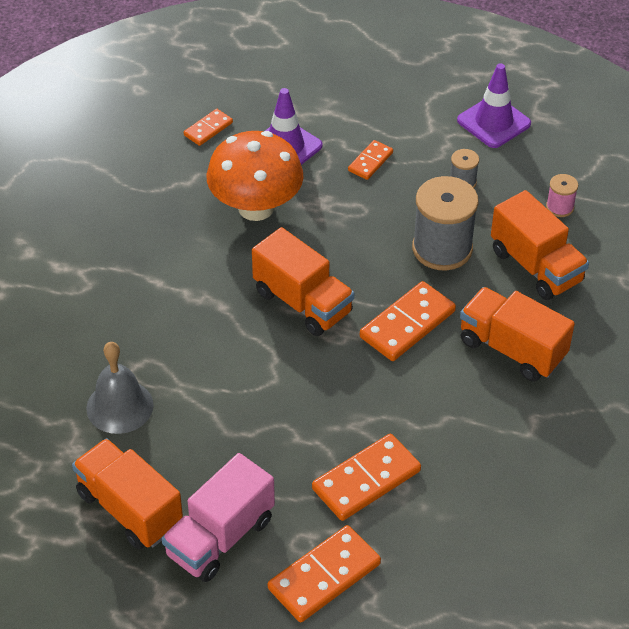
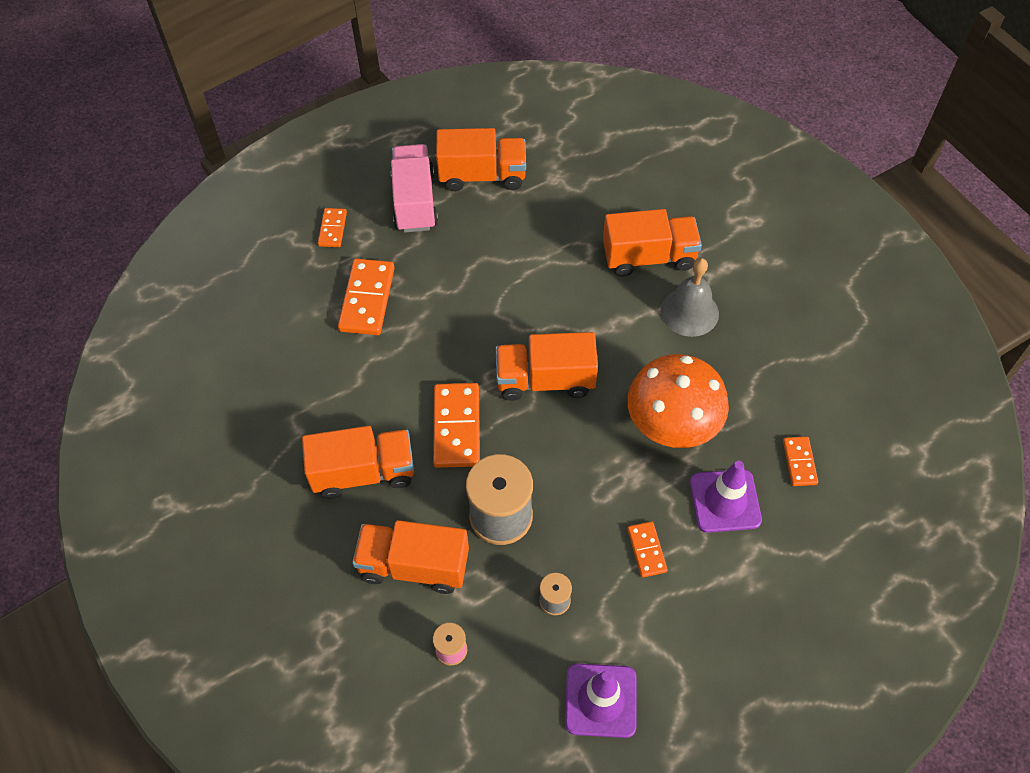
camera: 135 degrees right, 10 degrees up
(102, 321) = (649, 257): none -> orange truck
(119, 406) = (564, 219): grey bell -> grey bell (689, 312)
(324, 576) = (332, 229): orange domino -> orange domino, size x0.56

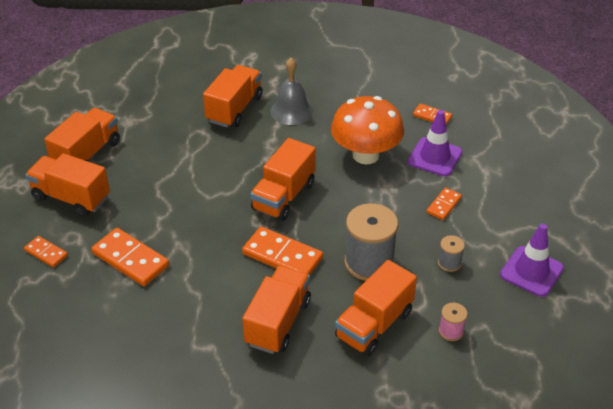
camera: 60 degrees left, 15 degrees down
(414, 202) = (71, 198): pink truck -> orange truck
(647, 550) = (443, 205): orange domino -> orange domino turned 75 degrees counterclockwise

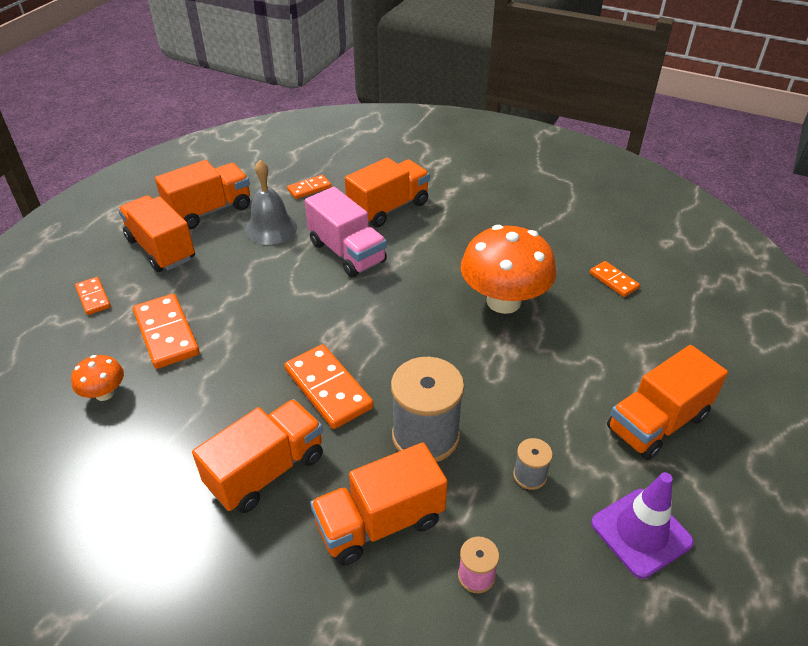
camera: 25 degrees right, 0 degrees up
(118, 316) = (104, 393): none -> orange mushroom
(226, 154) = (347, 252): none -> pink truck
(284, 196) = (377, 319): orange truck -> orange truck (657, 422)
(291, 111) = (449, 227): grey bell -> grey bell (271, 228)
(435, 157) = (589, 330): purple traffic cone -> none
(443, 205) = (566, 395): orange domino -> orange domino (309, 188)

